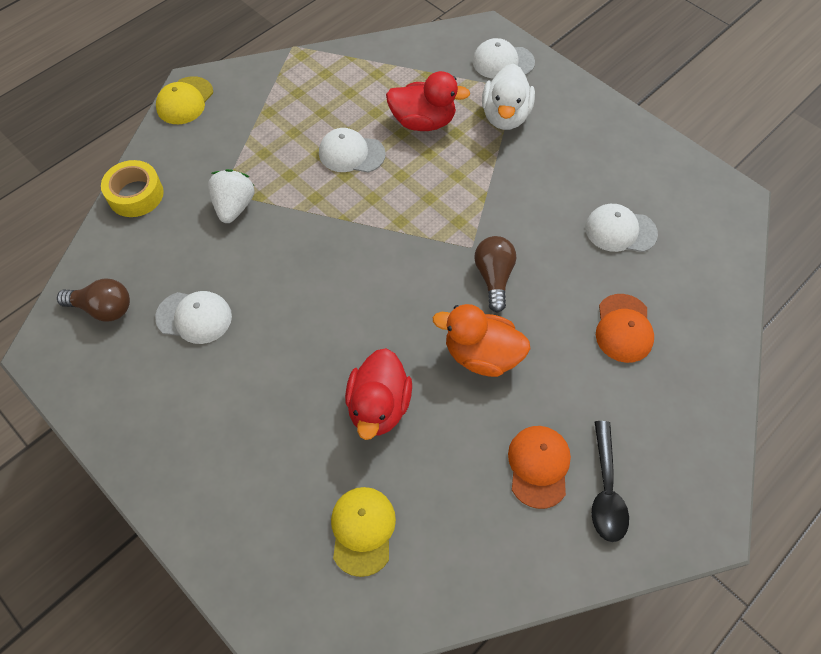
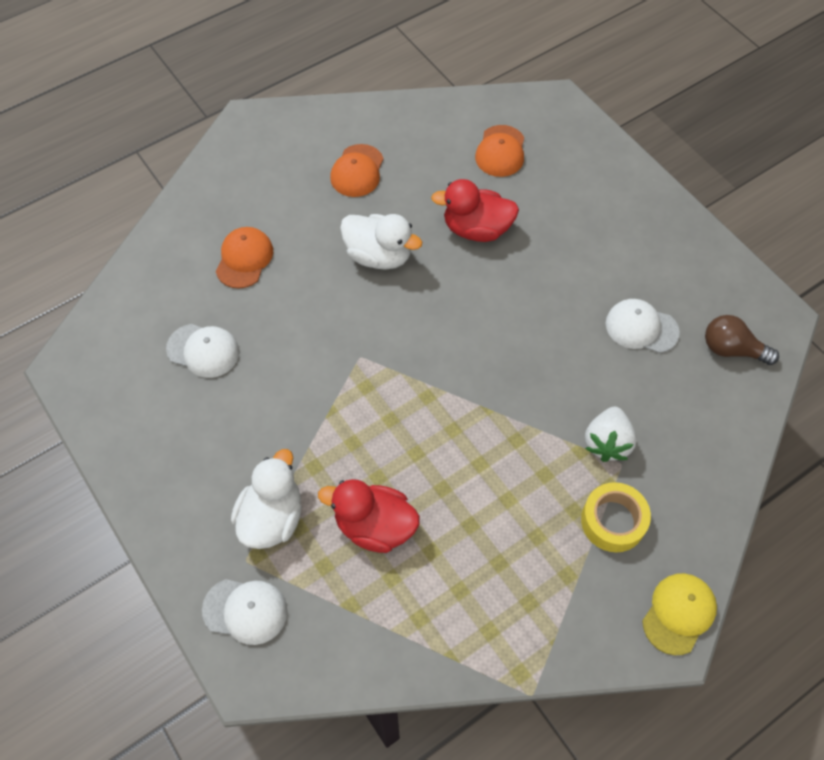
camera: 170 degrees left, 0 degrees up
(136, 195) = (721, 476): yellow tape -> yellow tape (613, 521)
(351, 153) = (469, 493): white cap -> none
(362, 530) = (500, 151): yellow cap -> orange cap
(379, 406) = (476, 229): red duck -> red duck turned 105 degrees counterclockwise
(481, 355) = (379, 256): orange duck -> white duck
(494, 277) = (347, 322): brown light bulb -> none
(606, 490) = (312, 150): black spoon -> none

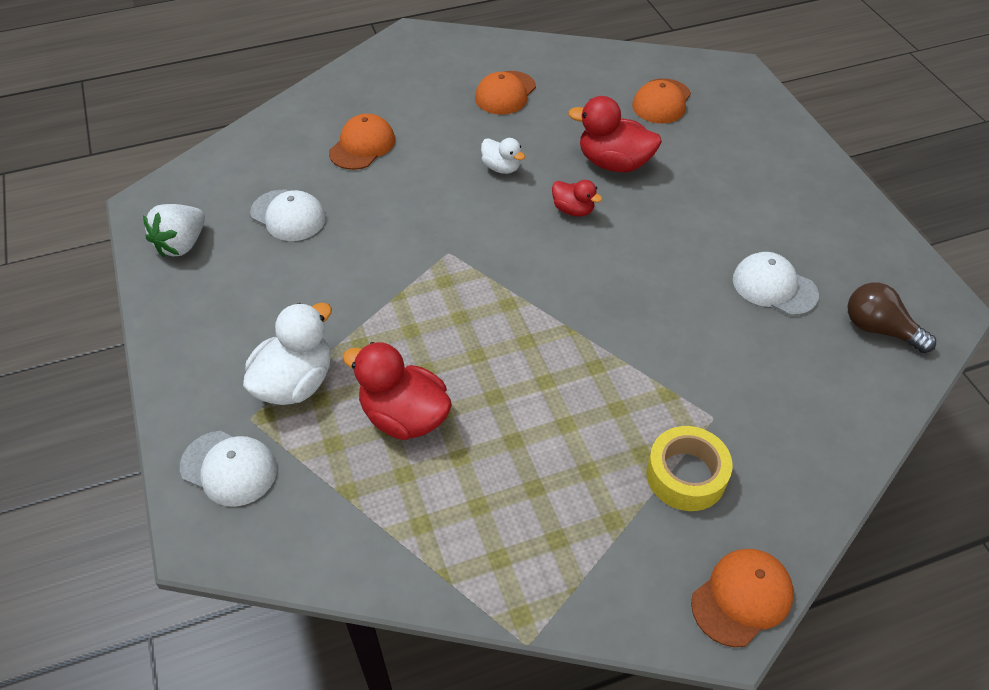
camera: 15 degrees right, 10 degrees down
(379, 256) = (501, 168): white duck -> white duck, size x0.56
(455, 287) = (573, 210): none -> red duck
(607, 443) = (701, 392): white strawberry -> white strawberry (182, 244)
(679, 613) = (742, 598): yellow cap -> orange cap

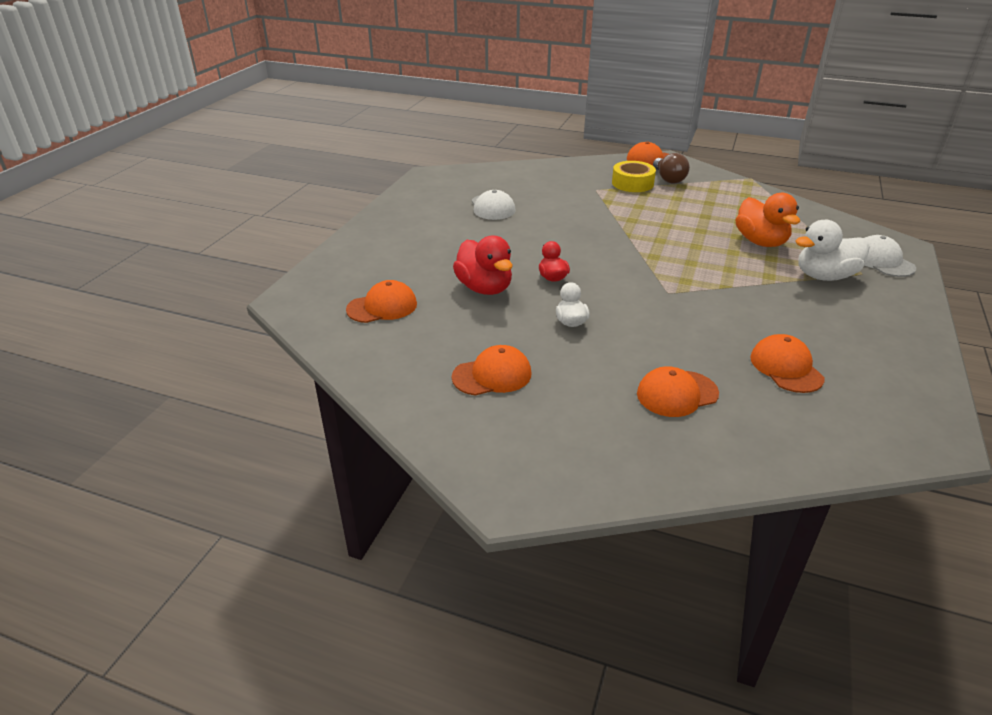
camera: 140 degrees left, 15 degrees down
(182, 244) = (900, 388): white strawberry -> none
(288, 215) = (786, 367): white cap -> orange cap
(404, 417) = (760, 242): red duck -> orange duck
(879, 329) = (472, 181): brown light bulb -> brown light bulb (668, 179)

